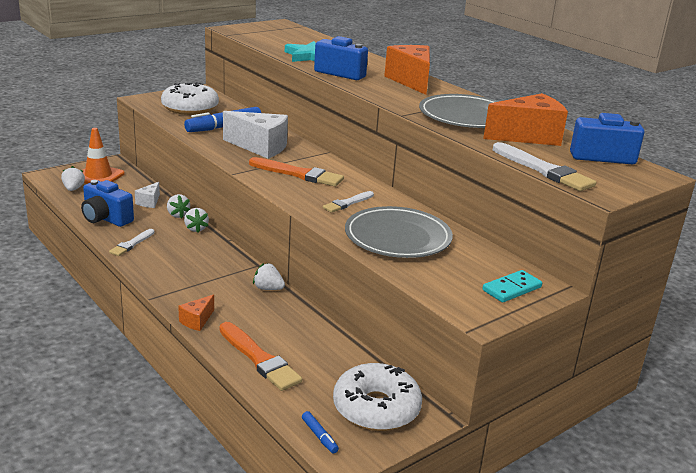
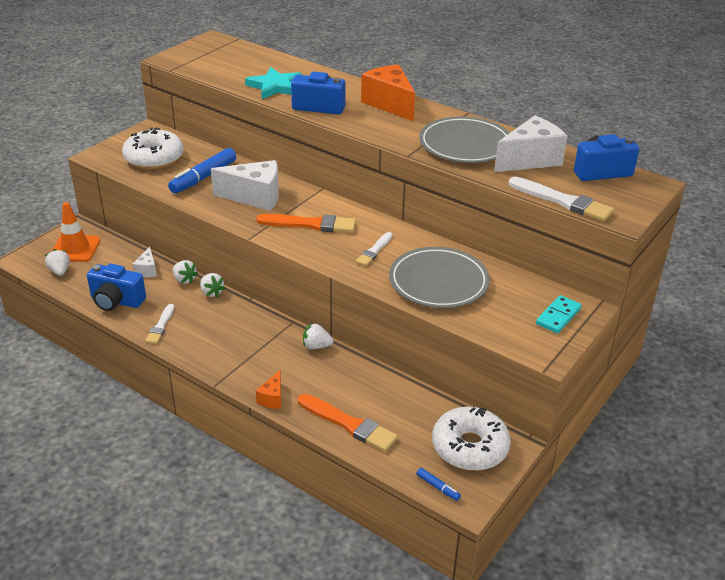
camera: 15 degrees left, 10 degrees up
(528, 137) = (530, 160): orange cheese -> white cheese

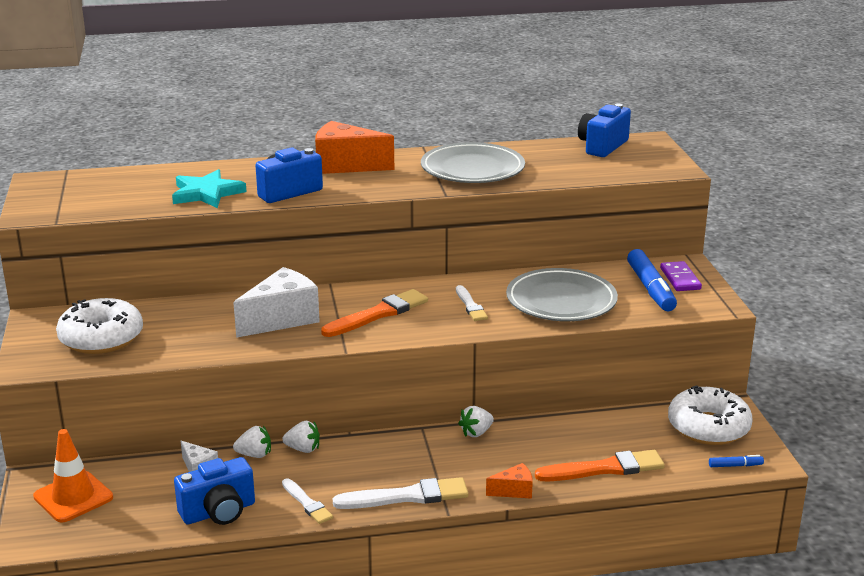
camera: 45 degrees left, 10 degrees down
(60, 271) = (97, 525): white strawberry -> none
(203, 177) = (194, 328): blue marker -> blue marker (650, 289)
(272, 398) = (514, 491): orange cheese -> orange cheese turned 75 degrees counterclockwise
(530, 160) = (540, 159): white cheese -> none
(558, 316) = (680, 279): turquoise domino -> purple domino
(563, 201) = (619, 175): white brush -> white brush (406, 496)

